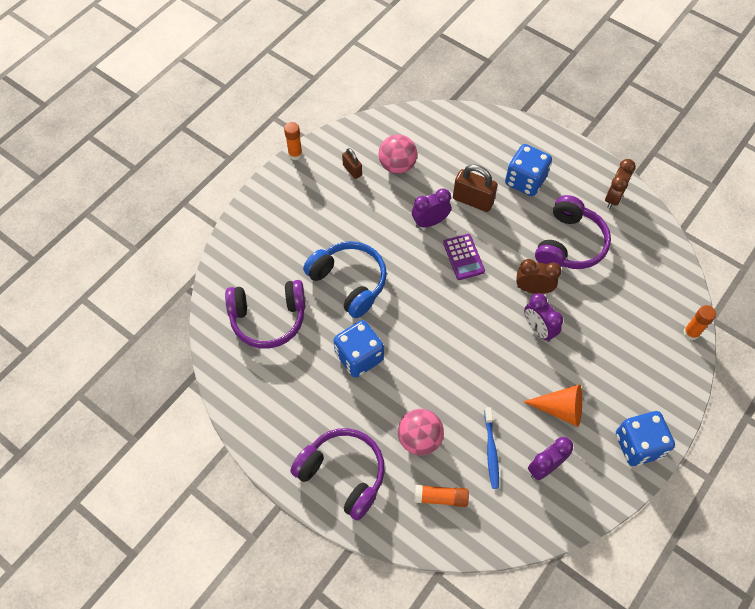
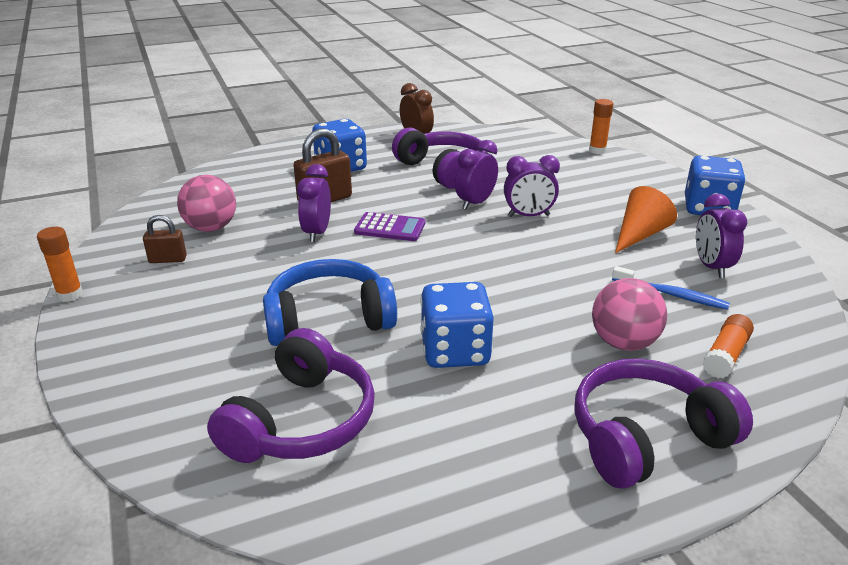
camera: 60 degrees left, 30 degrees down
(533, 289) = (475, 203): brown clock -> purple clock

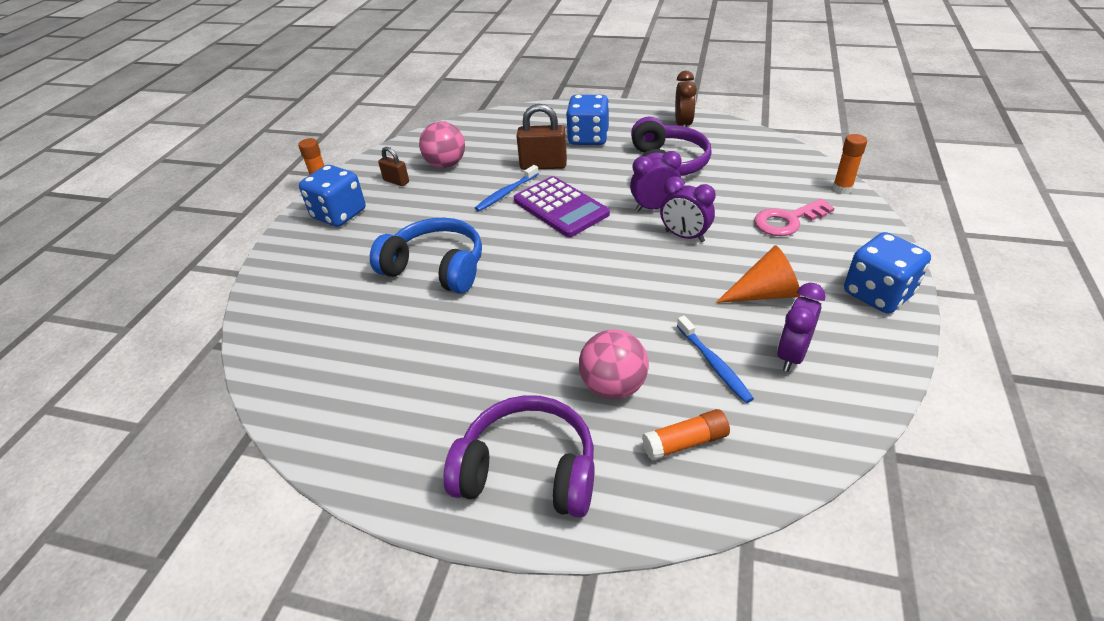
camera: 40 degrees right, 10 degrees up
(301, 421) = (341, 335): purple headphones -> none
(317, 233) = (506, 193): purple clock -> blue toothbrush
(390, 228) = (561, 207): purple calculator -> purple calculator, size x1.55
(455, 351) = (484, 331): blue dice -> blue dice (339, 214)
(589, 182) = (787, 221): none -> pink key

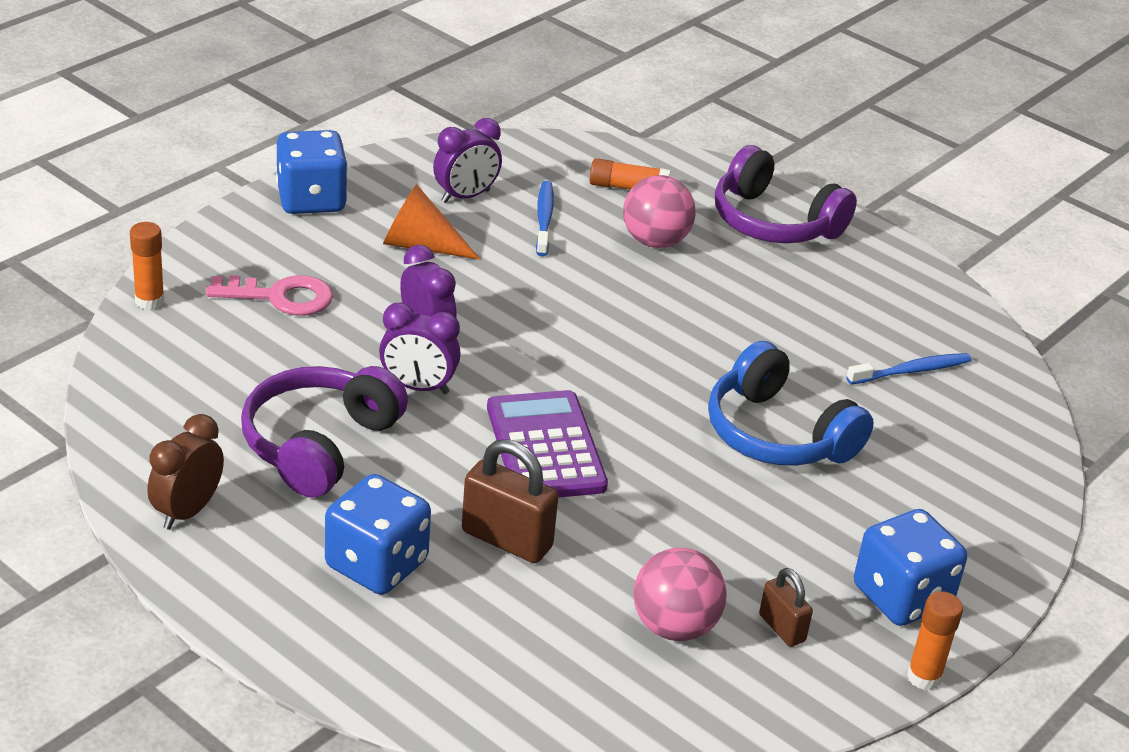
camera: 160 degrees left, 5 degrees down
(506, 193) = (608, 511): blue toothbrush -> blue toothbrush (911, 371)

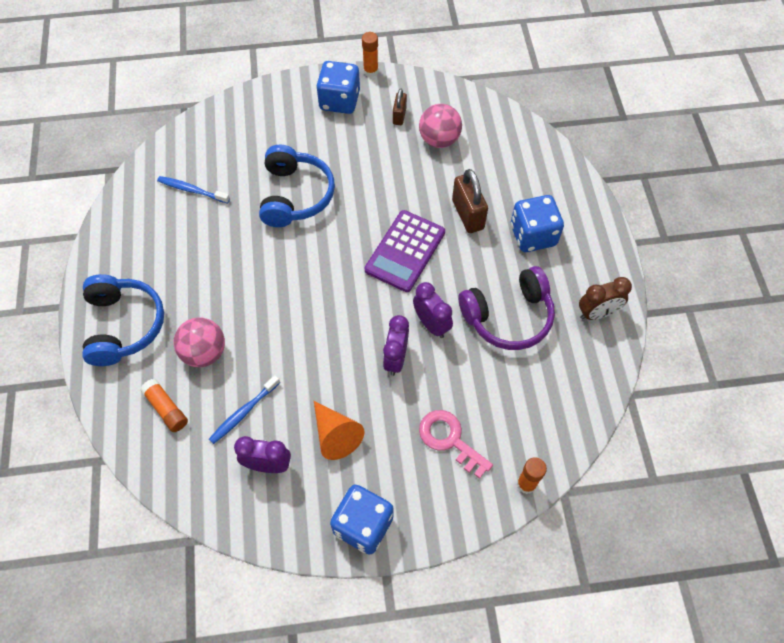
camera: 135 degrees left, 25 degrees up
(774, 222) = (124, 325): purple headphones -> blue headphones

